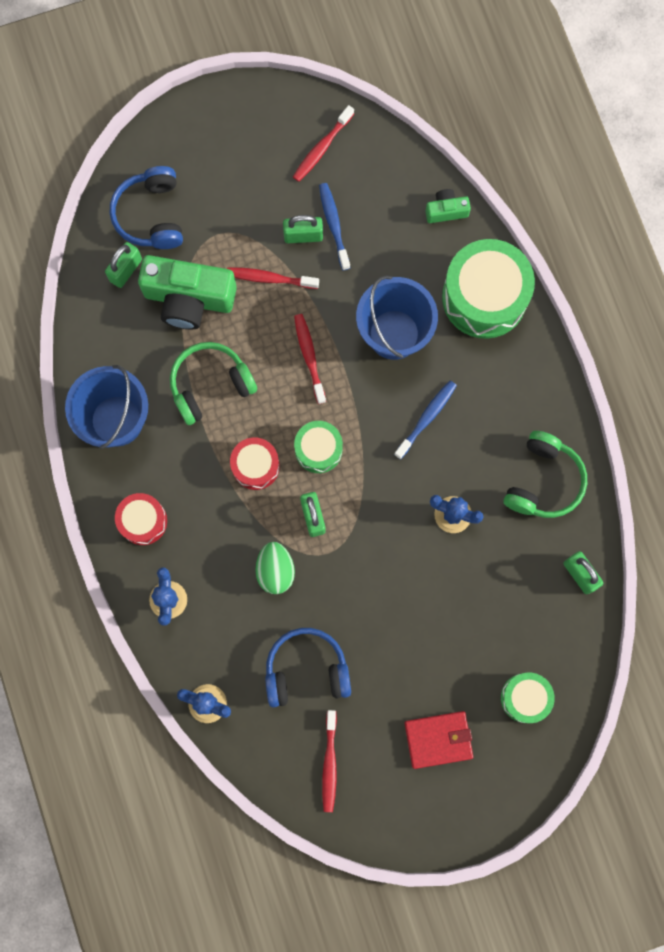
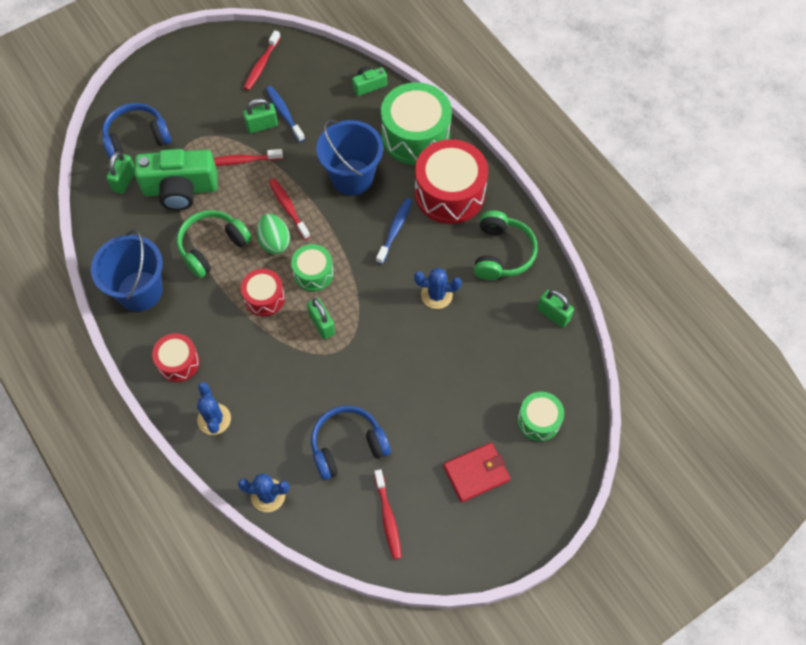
camera: 15 degrees left, 15 degrees down
(151, 215) = (137, 138): blue headphones -> blue headphones turned 90 degrees clockwise
(275, 570) = (301, 373): green egg -> green egg (274, 242)
(504, 386) = (449, 193): none -> red drum

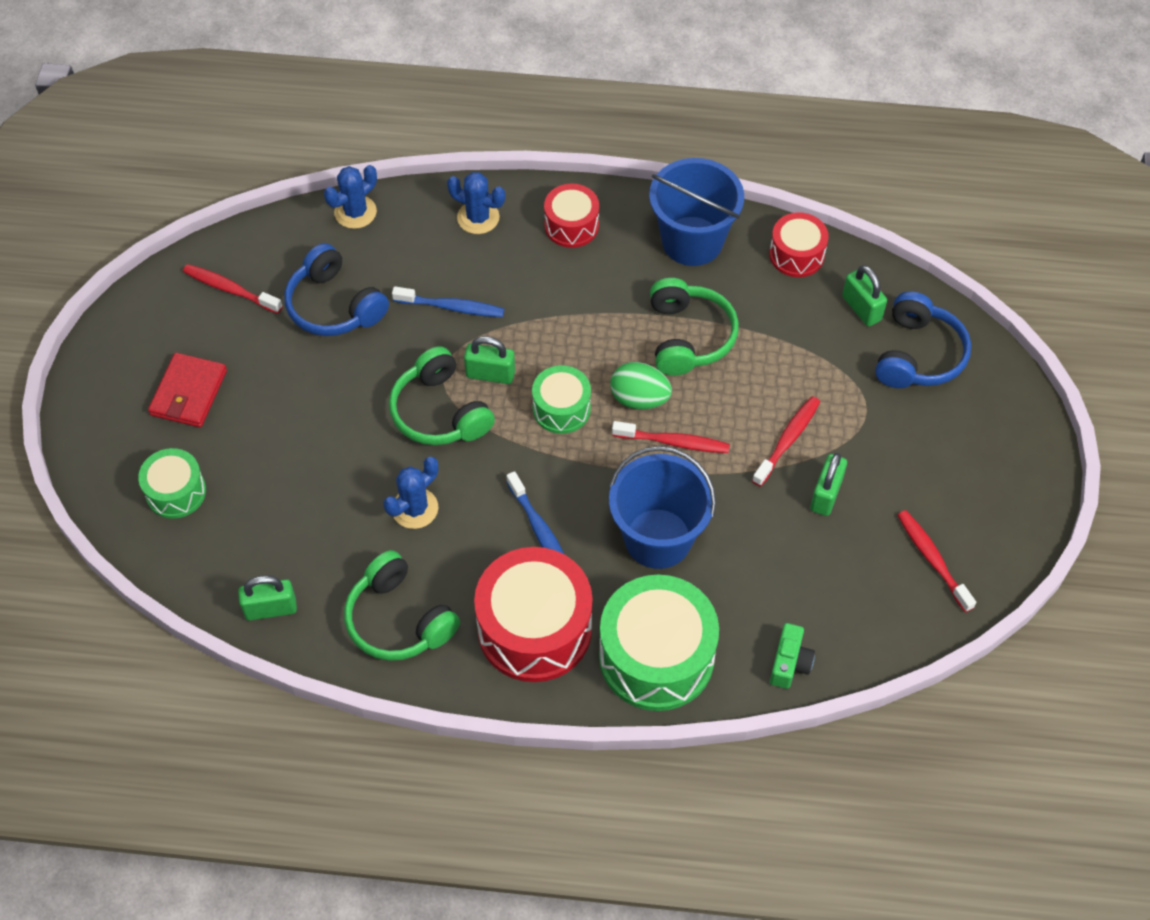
camera: 130 degrees right, 5 degrees down
(180, 189) = (799, 354): green camera -> none
(264, 298) = (575, 343): red drum -> red drum (796, 255)
(284, 113) = (825, 532): blue toothbrush -> blue toothbrush (452, 307)
(347, 446) = (334, 306): blue headphones -> blue headphones turned 120 degrees clockwise
(368, 330) = (440, 412): none -> green headphones

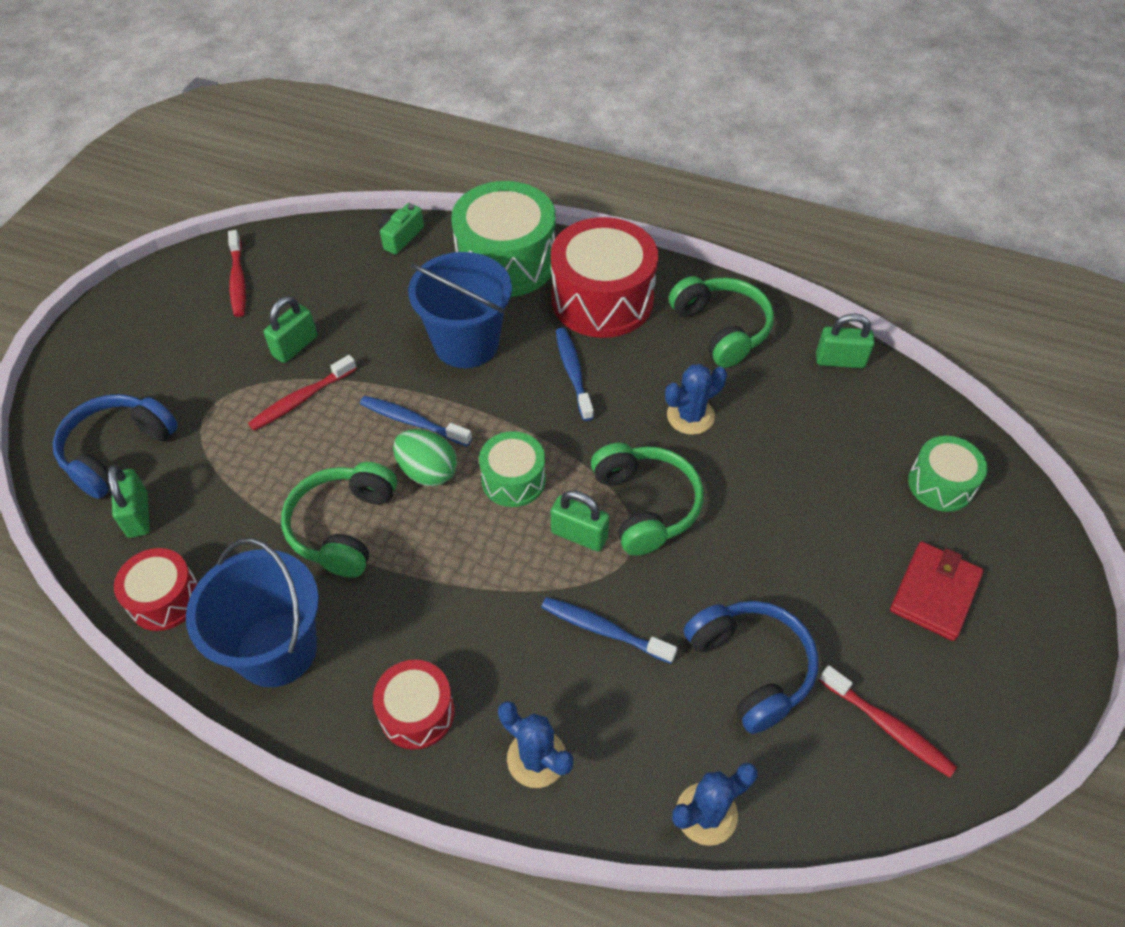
camera: 165 degrees left, 5 degrees down
(674, 442) = (412, 421): red toothbrush -> blue toothbrush

